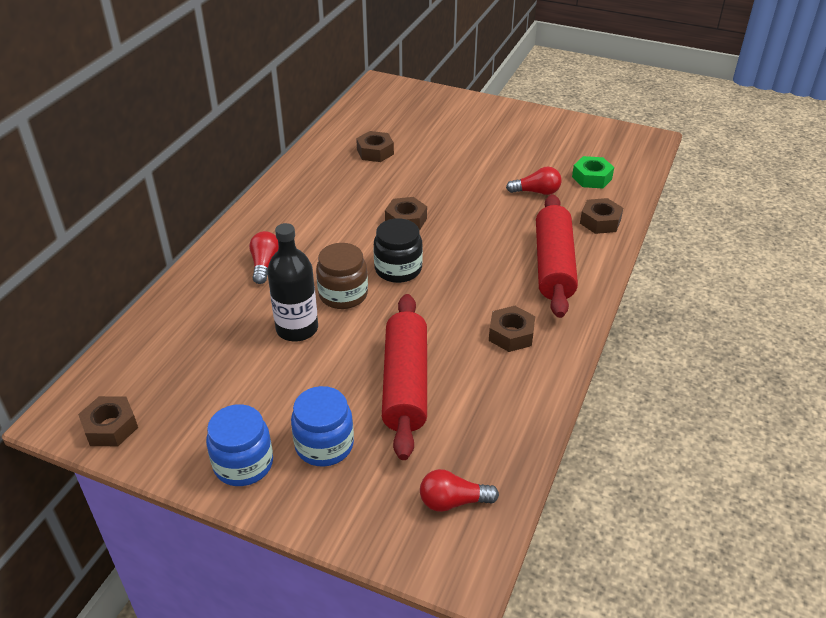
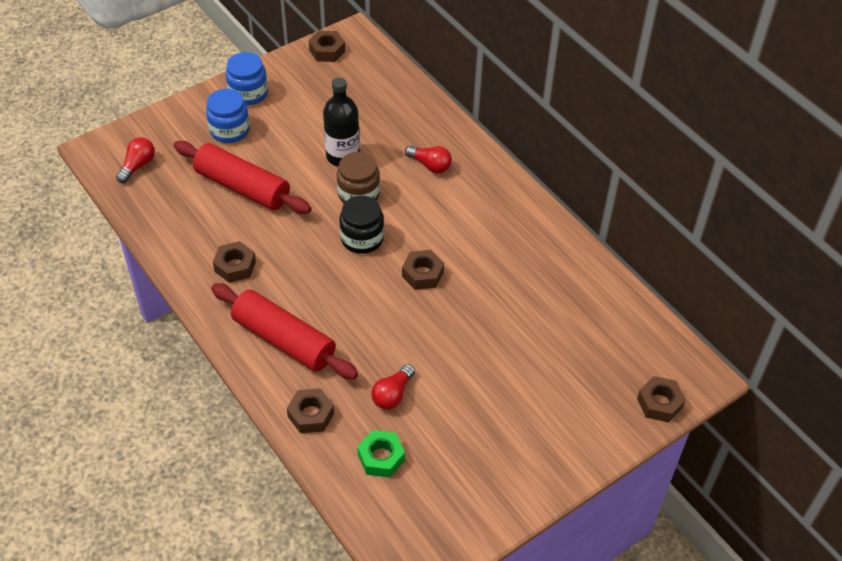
camera: 120 degrees right, 10 degrees up
(375, 152) = (552, 304): brown nut -> brown nut (659, 403)

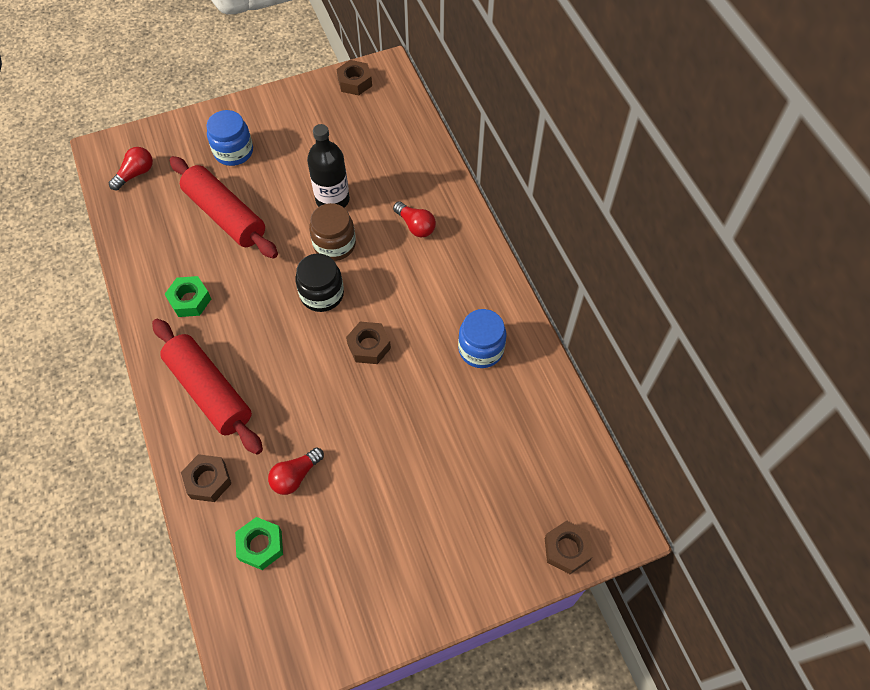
camera: 15 degrees right, 10 degrees up
(235, 266) = (190, 300): brown nut -> green nut
(248, 93) = (264, 115): blue jar -> blue jar (481, 349)

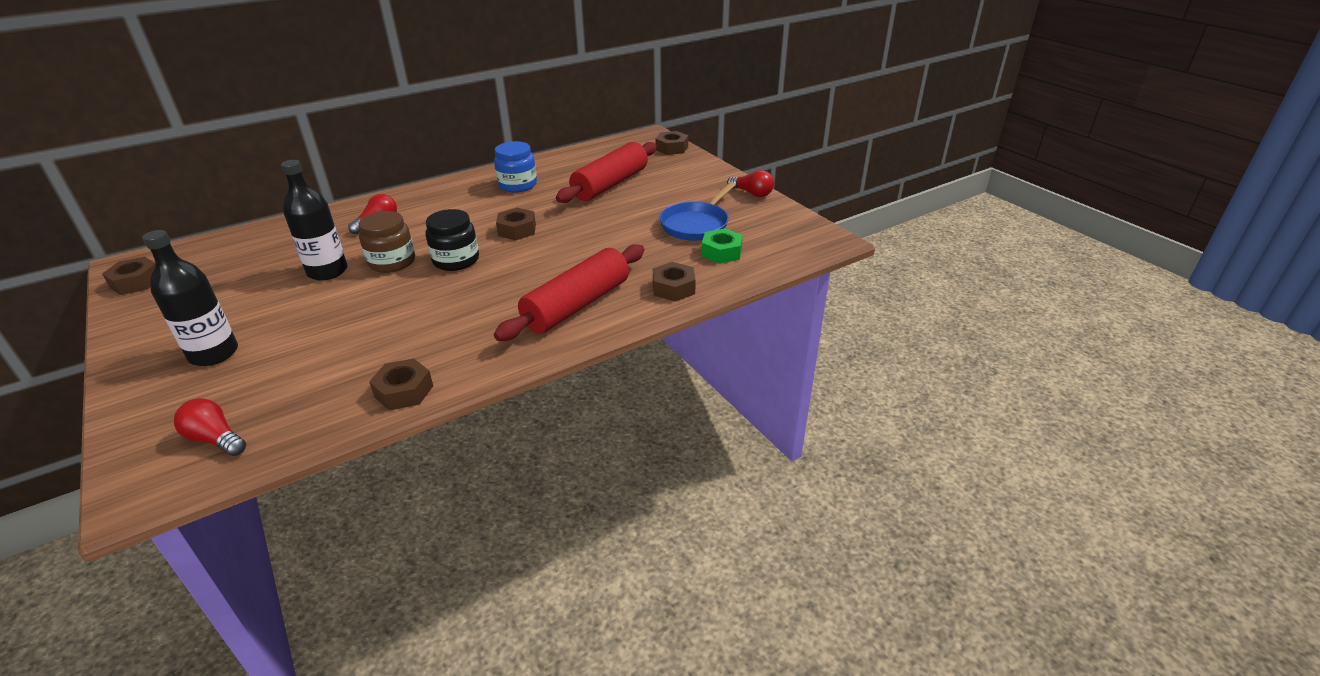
camera: 100 degrees left, 25 degrees down
(141, 269) = (404, 391): none -> brown nut
(190, 300) = (457, 341): green nut -> none
(225, 215) = (328, 339): red rolling pin -> red rolling pin (610, 184)
(233, 152) = (214, 354): blue jar -> black bottle
(295, 476) = (653, 246): red light bulb -> red light bulb (752, 193)
(331, 532) = (696, 224): none -> blue pan

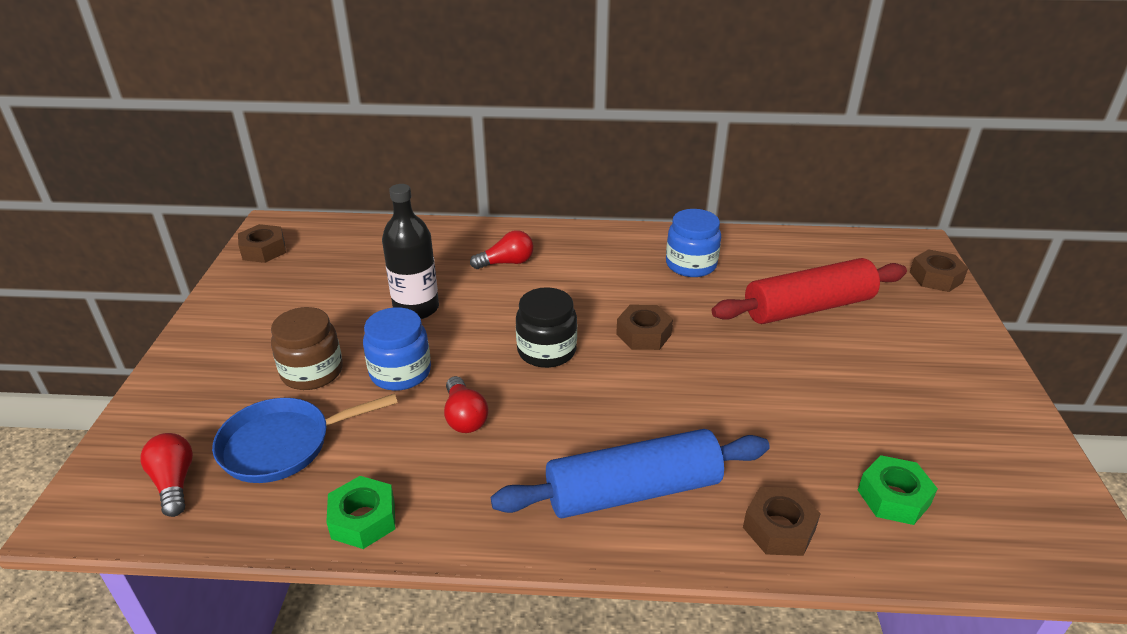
camera: 35 degrees right, 0 degrees up
(214, 354) = (252, 369): black bottle -> none
(352, 309) = (400, 372): none -> blue jar
(392, 262) = (482, 323): brown jar -> brown jar (312, 372)
(404, 391) = (363, 519): brown nut -> green nut
(577, 305) = (633, 491): red rolling pin -> blue rolling pin
(696, 224) = (887, 428): blue pan -> blue pan (283, 445)
(752, 193) = (1014, 406): red light bulb -> red light bulb (464, 417)

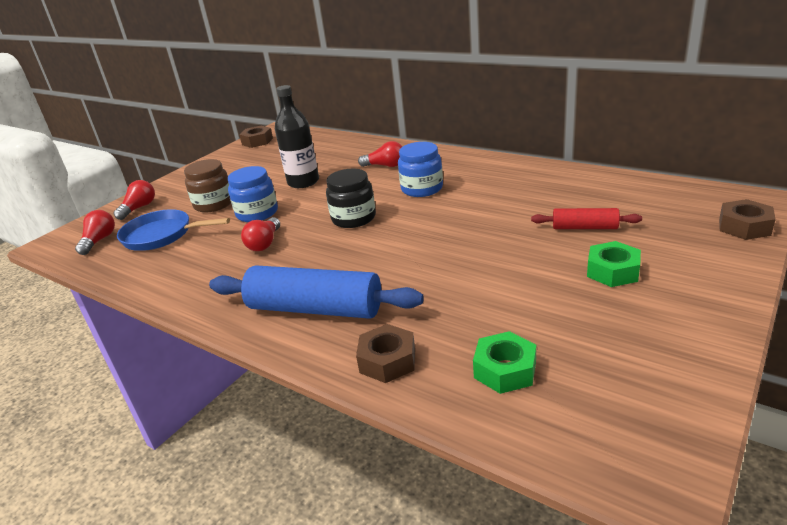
camera: 35 degrees right, 5 degrees down
(181, 407) = (139, 208): none -> red light bulb
(363, 519) = (157, 280): green nut -> green nut (612, 271)
(643, 334) = (430, 221): brown nut -> none
(691, 265) = (516, 185): blue jar -> blue jar (422, 189)
(808, 307) = (584, 227): red rolling pin -> red rolling pin, size x0.52

